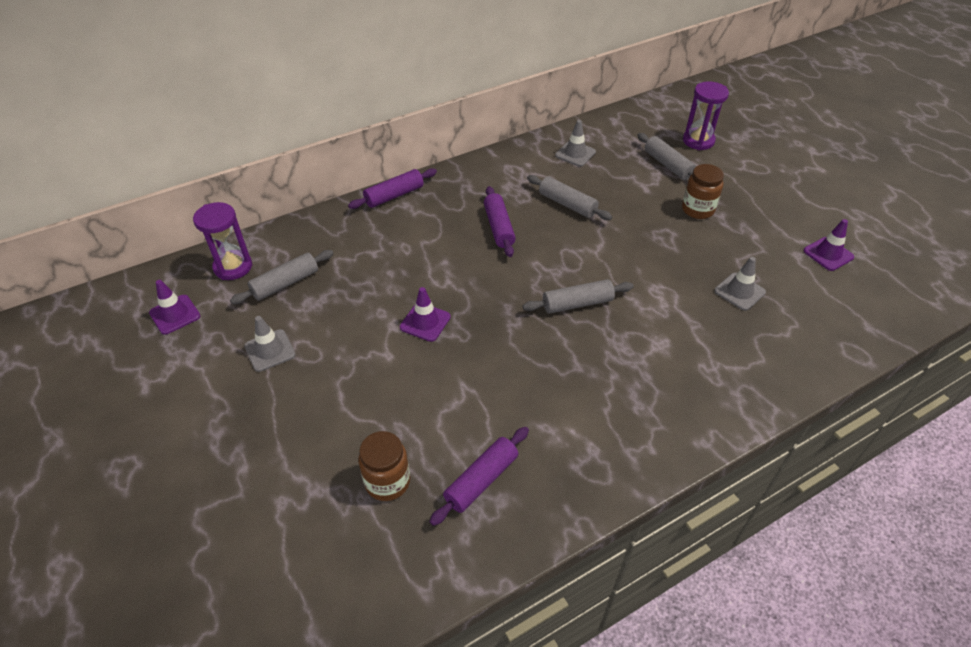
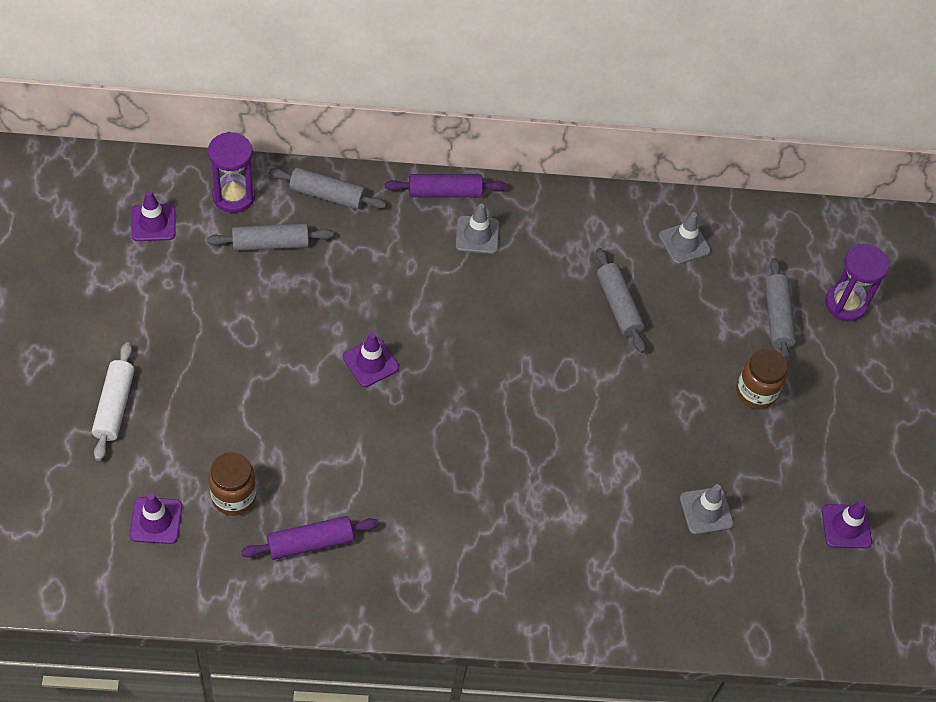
camera: 25 degrees right, 10 degrees up
(226, 468) = (115, 406): none -> white rolling pin
(270, 350) = (214, 311): grey traffic cone -> grey traffic cone (477, 235)
(329, 544) = (156, 520): none -> purple traffic cone
(498, 227) = (522, 294): purple rolling pin -> none
(577, 303) = (530, 427): grey rolling pin -> grey rolling pin (327, 195)

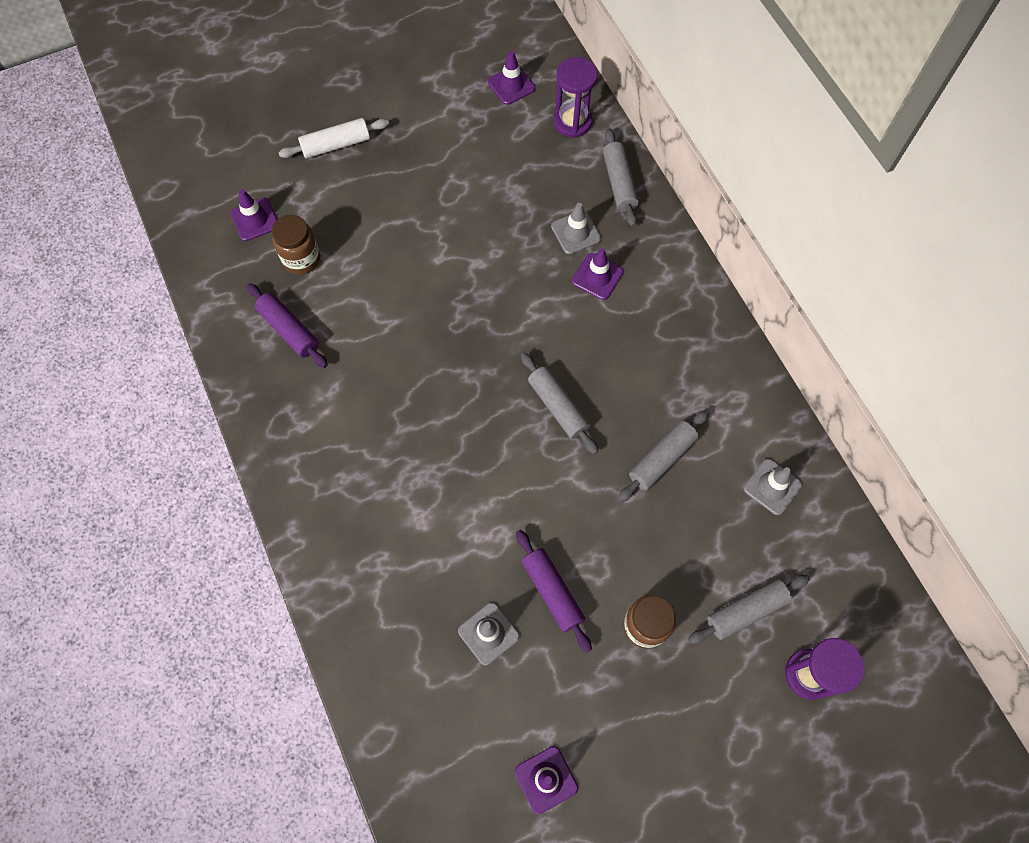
camera: 70 degrees right, 10 degrees up
(270, 243) = (545, 168): grey rolling pin -> grey rolling pin (558, 406)
(370, 362) = (478, 292): purple traffic cone -> purple traffic cone (597, 276)
(445, 192) = (684, 265): purple rolling pin -> purple rolling pin (552, 592)
(477, 235) = (658, 310): grey traffic cone -> grey traffic cone (576, 232)

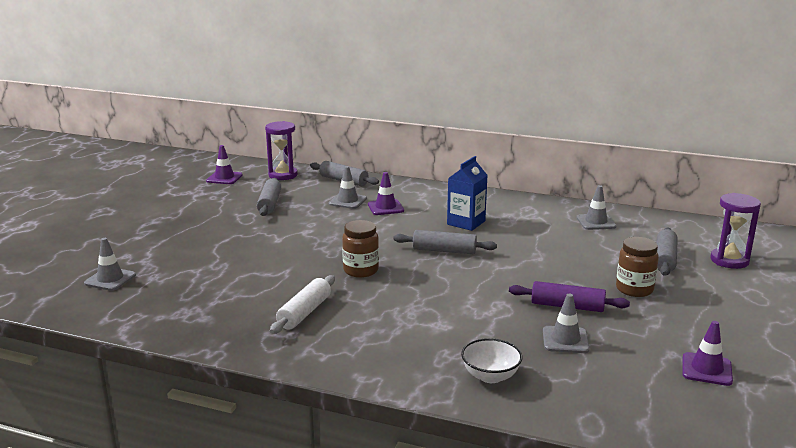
camera: 45 degrees left, 45 degrees down
(255, 219) = (110, 279): purple traffic cone -> grey traffic cone
(289, 330) = (212, 305): purple rolling pin -> none
(301, 259) = (175, 278): brown jar -> brown jar (361, 270)
(336, 145) = (132, 233): white rolling pin -> white rolling pin (304, 313)
(378, 619) = (490, 376): none -> white bowl
(639, 373) = (466, 223): none -> blue carton
(662, 459) = (530, 239): grey rolling pin -> grey rolling pin (269, 204)

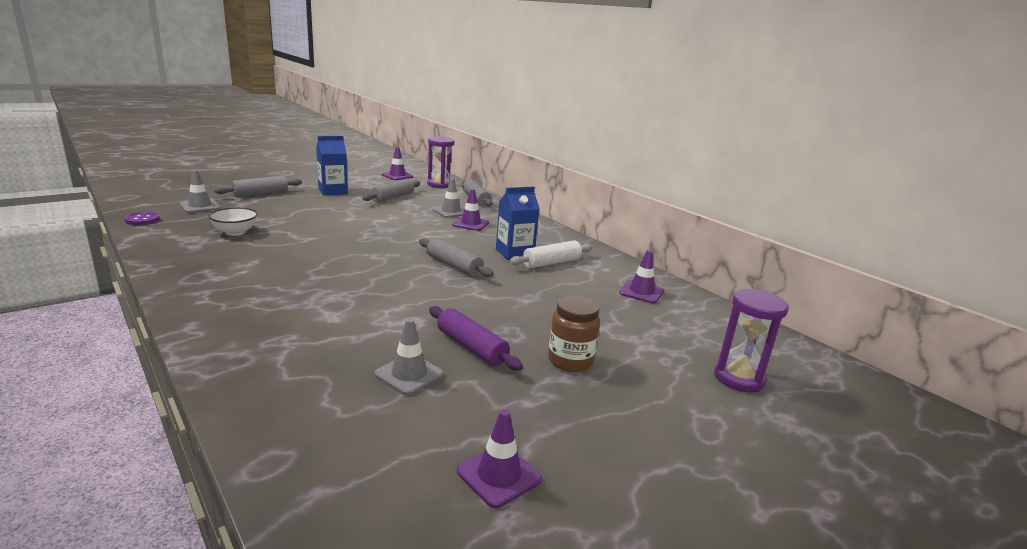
camera: 30 degrees right, 0 degrees up
(88, 314) = (142, 220): none -> purple button
(201, 216) = (333, 191): none -> blue carton
(304, 313) = (259, 267): white rolling pin -> white rolling pin (551, 263)
(361, 270) = (360, 256): brown jar -> none
(490, 376) = (280, 373): white bowl -> white bowl (235, 232)
(596, 222) = (641, 292): grey traffic cone -> purple traffic cone
(664, 259) = (658, 348): grey rolling pin -> grey rolling pin (260, 193)

